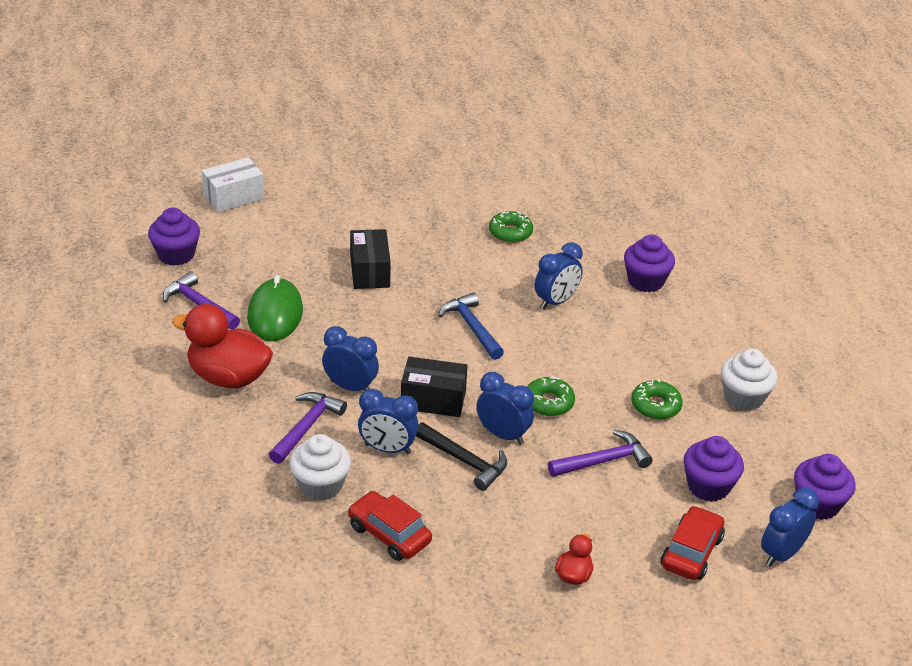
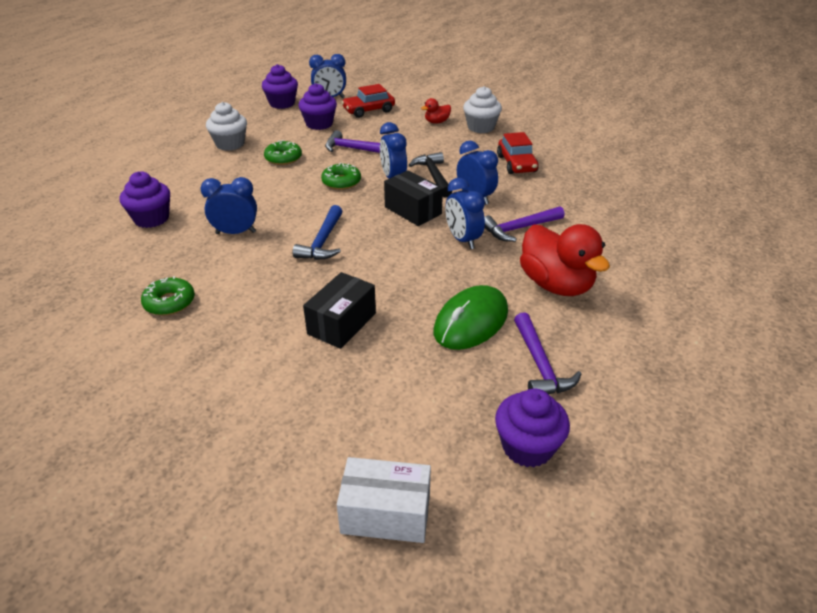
camera: 140 degrees left, 0 degrees up
(320, 485) = (538, 196): white cupcake -> white cupcake (481, 127)

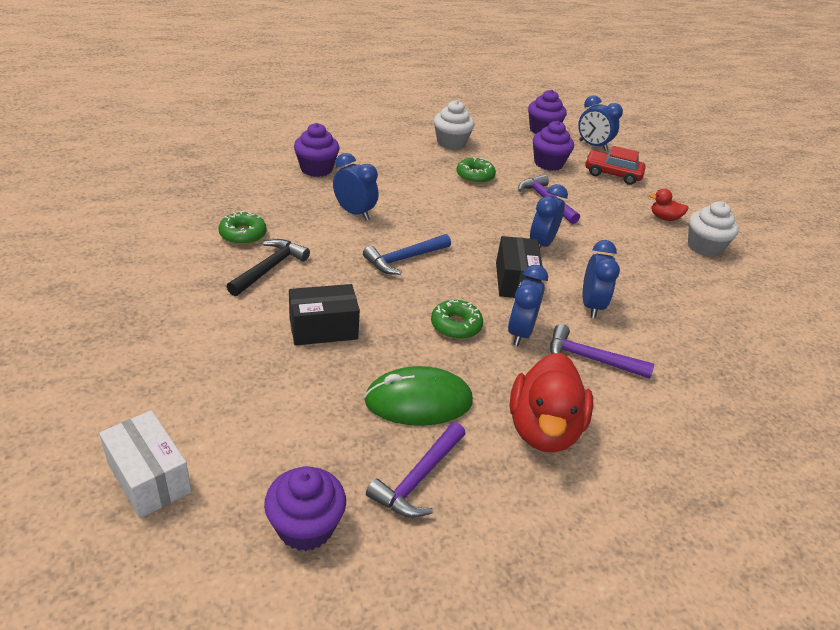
camera: 40 degrees right, 0 degrees up
(341, 182) = (492, 221): green donut -> green donut (456, 325)
(433, 176) = (582, 263): black hammer -> black hammer (269, 268)
(516, 164) = (686, 301): red car -> none

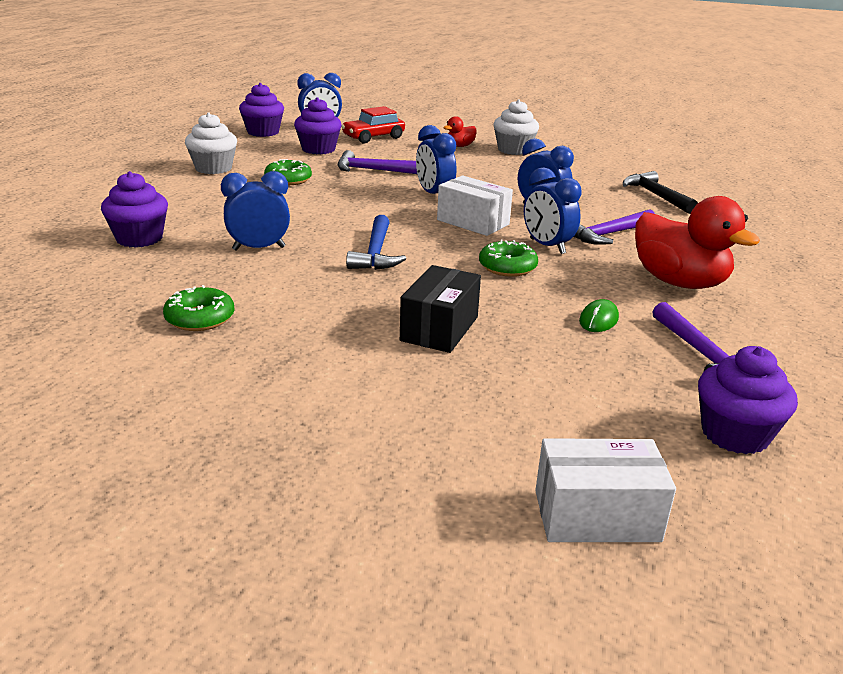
camera: 50 degrees left, 10 degrees down
(269, 268) = (292, 324): black hammer -> black hammer (656, 196)
(418, 401) = (598, 320): green mouse -> green mouse, size x0.47
(515, 281) = (473, 222): black box -> white box

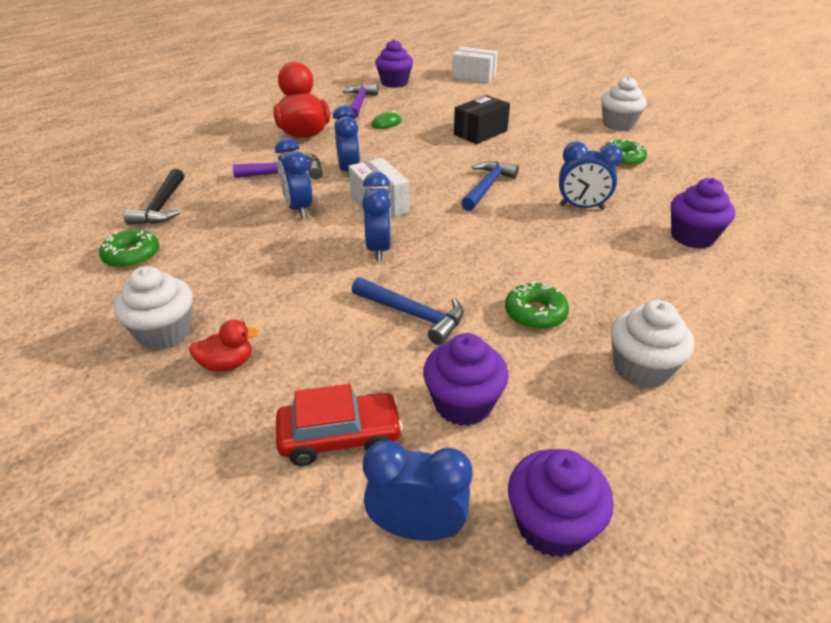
camera: 155 degrees left, 10 degrees up
(195, 397) = (618, 124): none -> white cupcake
(373, 170) = (413, 315): purple hammer -> blue hammer
(507, 267) = (399, 160): green donut -> green donut (132, 256)

